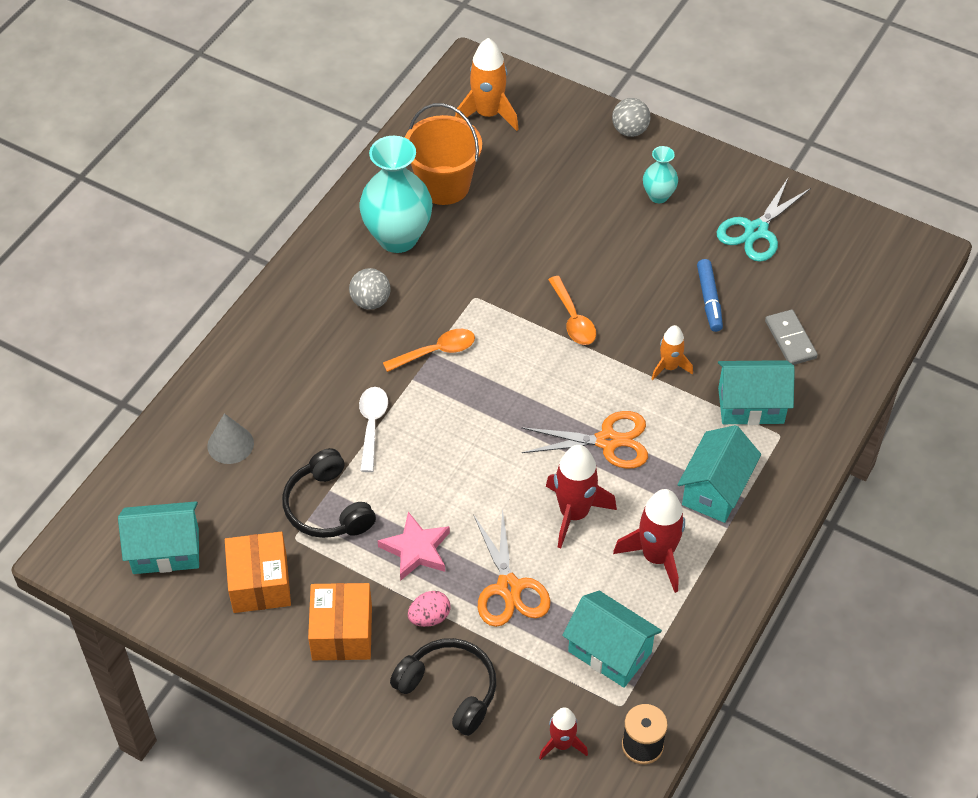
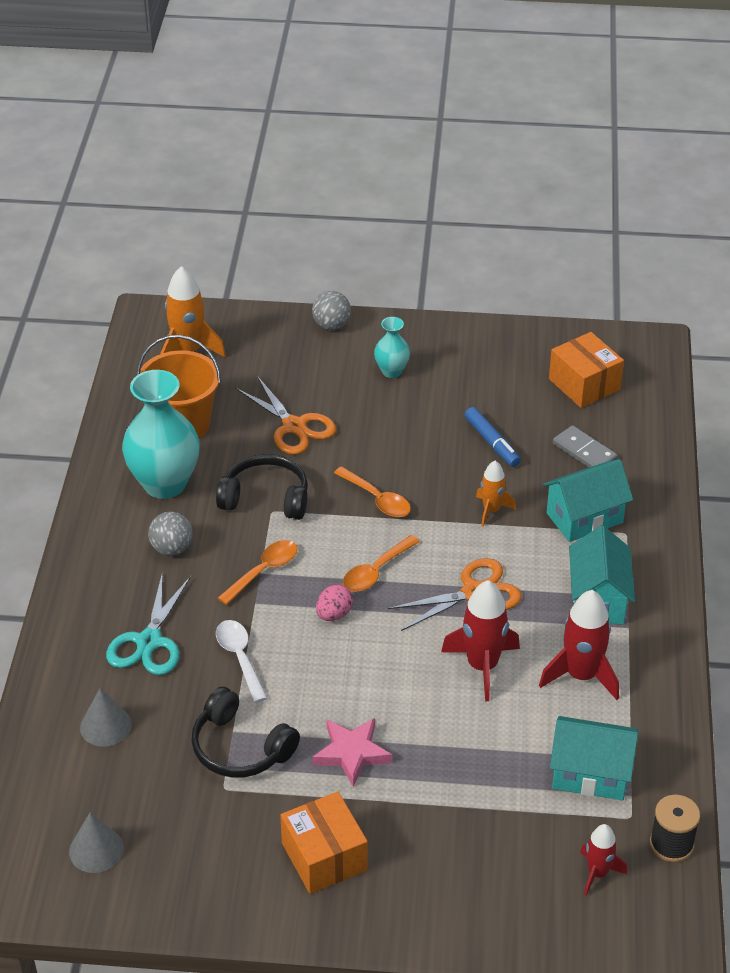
camera: 25 degrees left, 10 degrees down
(166, 550) = (96, 849): turquoise house -> grey cone
(260, 583) = (213, 843): orange box -> orange box (584, 384)
(429, 617) = (402, 809): pink egg -> pink egg (334, 614)
(449, 690) = (461, 867): black headphones -> black headphones (266, 498)
(509, 588) = (462, 754): orange scissors -> orange scissors (294, 426)
(532, 388) = (376, 571): none -> orange spoon
(756, 231) = (498, 372): turquoise scissors -> turquoise scissors (149, 641)

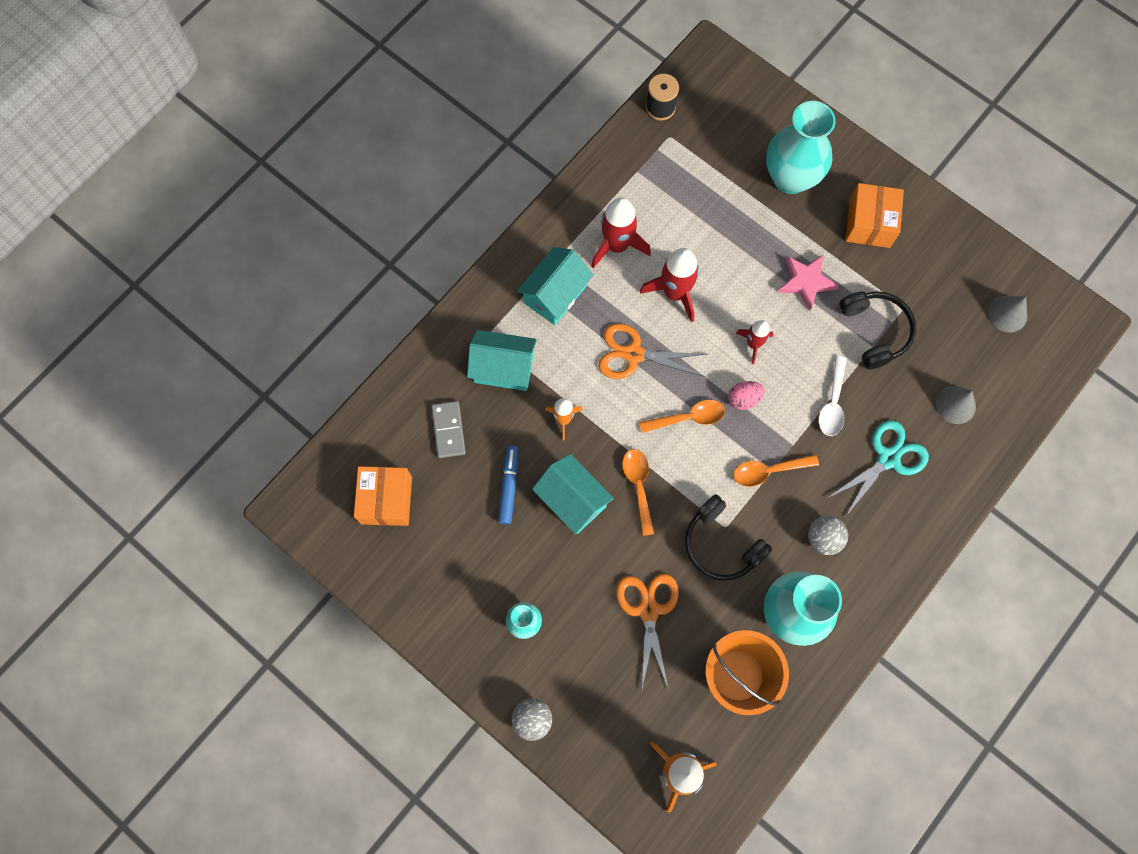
camera: 145 degrees left, 30 degrees up
(454, 854) = (790, 178): none -> turquoise vase
(590, 774) = (669, 177): turquoise house -> turquoise house (572, 500)
(597, 873) = (717, 117): red rocket -> red rocket (753, 344)

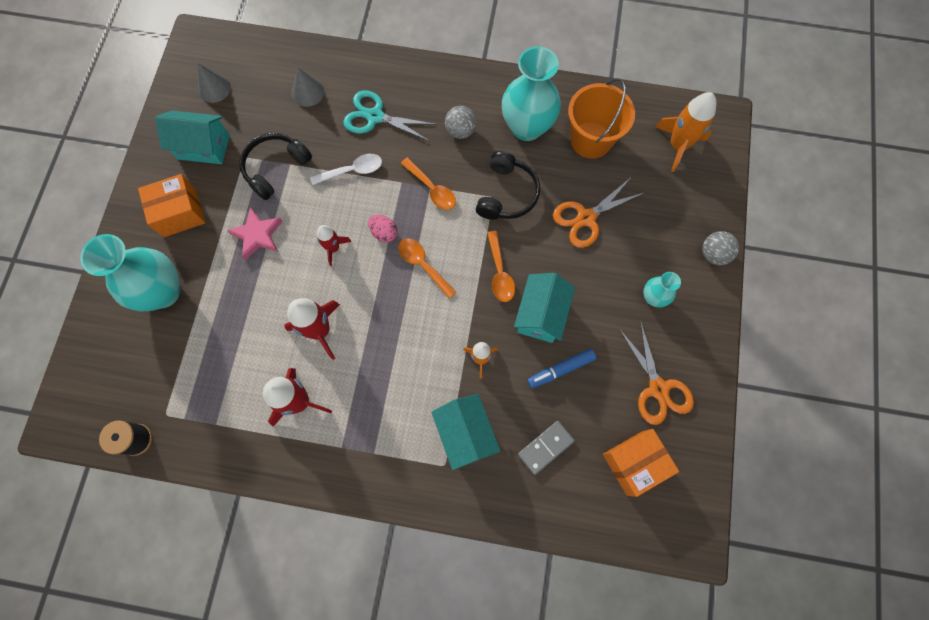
camera: 120 degrees left, 0 degrees up
(555, 295) = (374, 428): turquoise house -> turquoise house (203, 147)
(633, 354) = (393, 334): orange scissors -> orange scissors (658, 388)
(638, 486) = (499, 272): orange spoon -> orange spoon turned 60 degrees counterclockwise

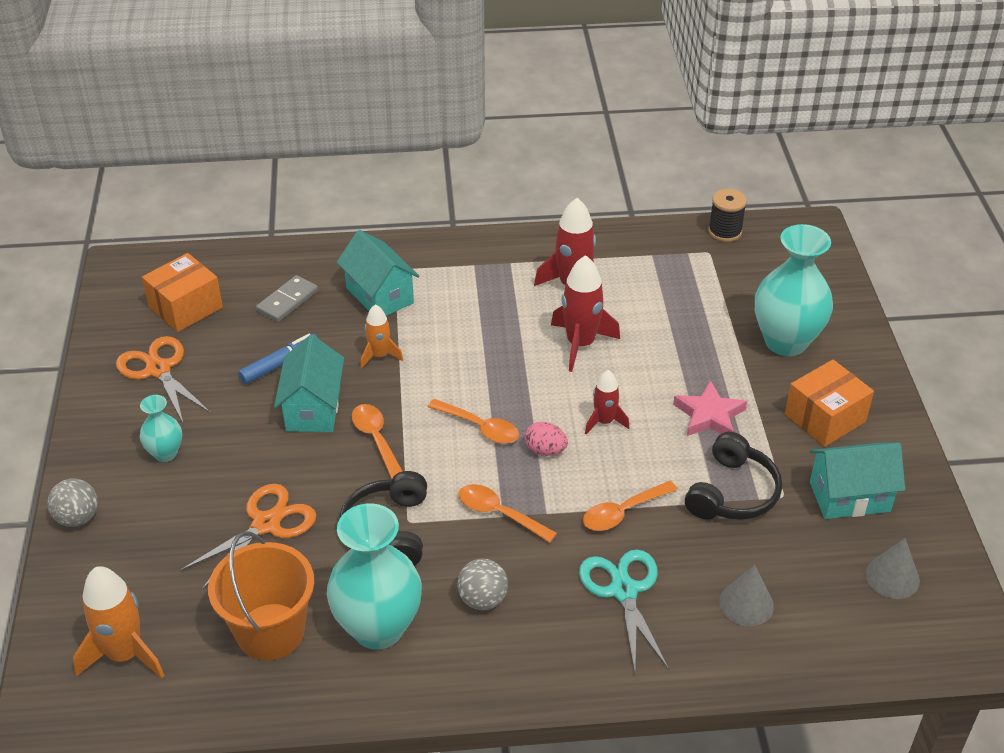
camera: 165 degrees right, 30 degrees down
(352, 171) = (623, 512): white spoon -> orange spoon
(375, 117) = (623, 591): turquoise scissors -> turquoise scissors turned 105 degrees counterclockwise

